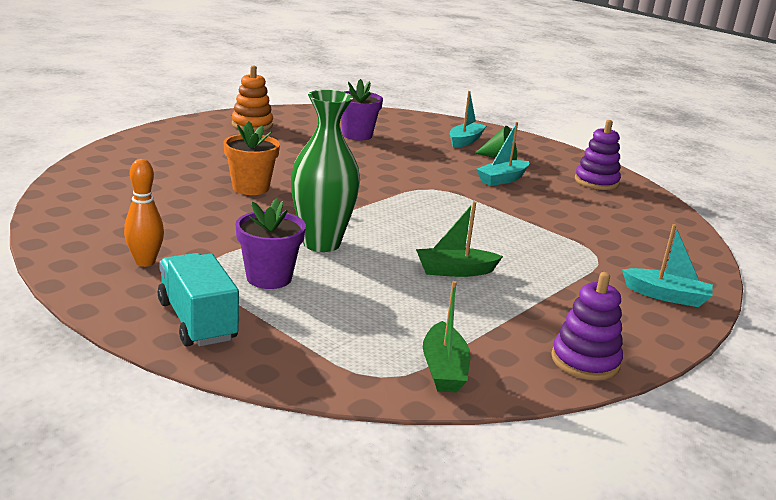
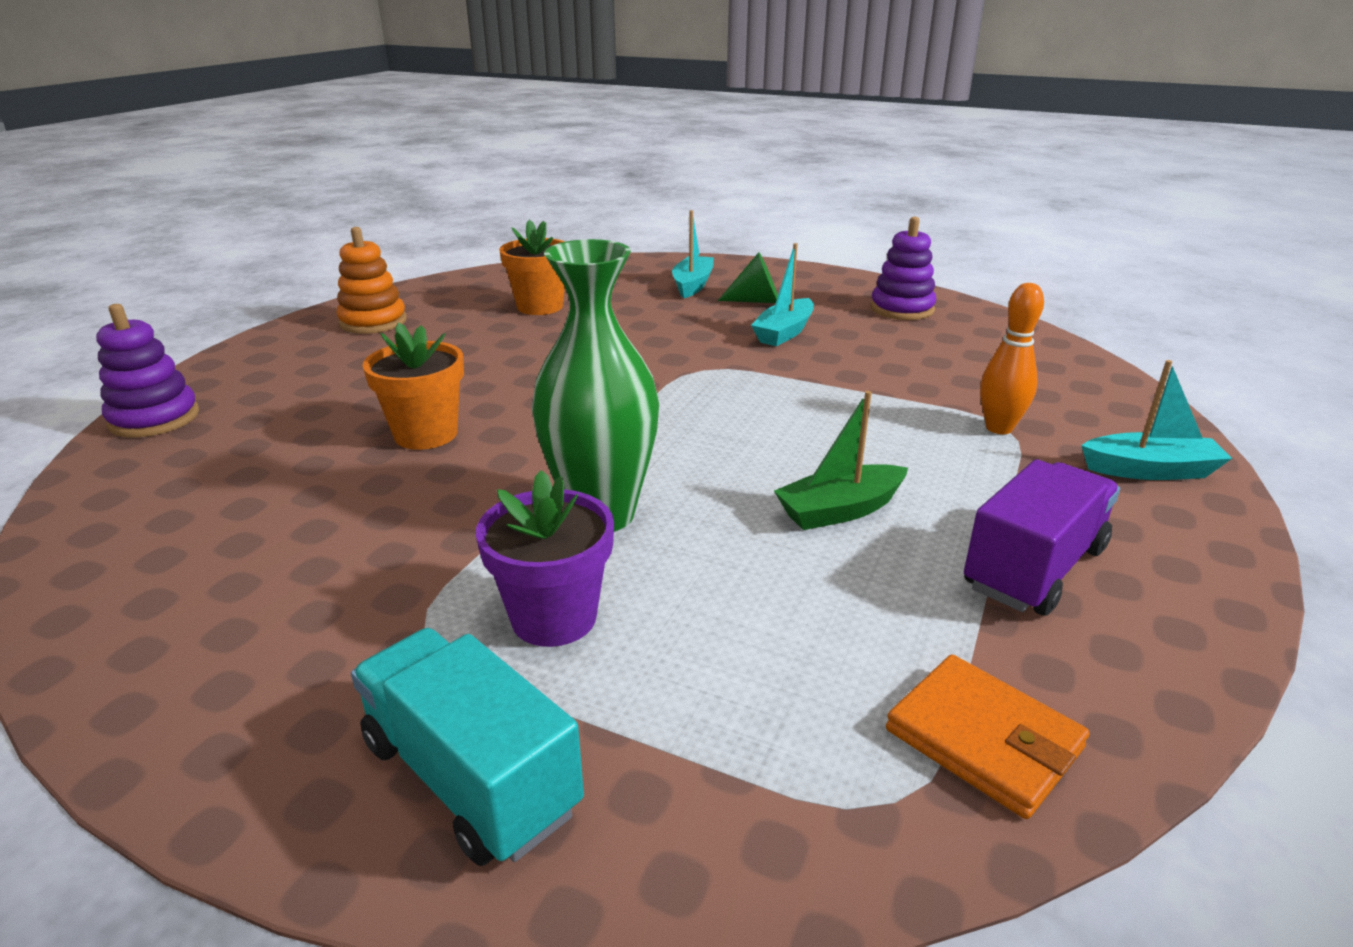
camera: 15 degrees left, 5 degrees up
(145, 262) = (300, 651): orange bowling pin -> orange bowling pin (999, 428)
(357, 135) = (540, 307): purple flower pot -> orange flower pot
(444, 369) = (983, 739): green boat -> orange wallet
(541, 319) = (1034, 568): none -> purple truck
(585, 361) = (1167, 636): purple stacking toy -> purple stacking toy (154, 418)

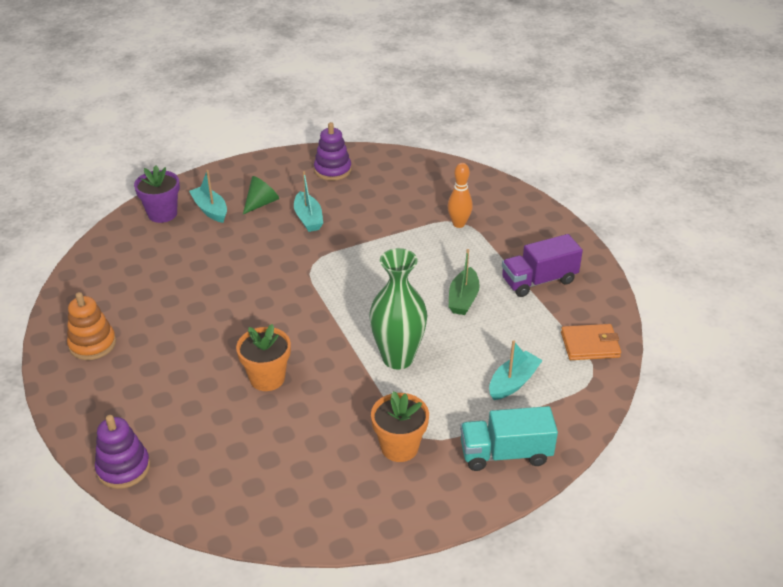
camera: 50 degrees left, 10 degrees up
(540, 307) = (161, 275): orange flower pot -> orange flower pot (399, 447)
(554, 617) = (448, 401): purple flower pot -> purple flower pot (162, 214)
(1034, 568) = (539, 281): purple truck -> purple truck turned 105 degrees counterclockwise
(1150, 470) = (522, 214): turquoise boat -> turquoise boat (513, 382)

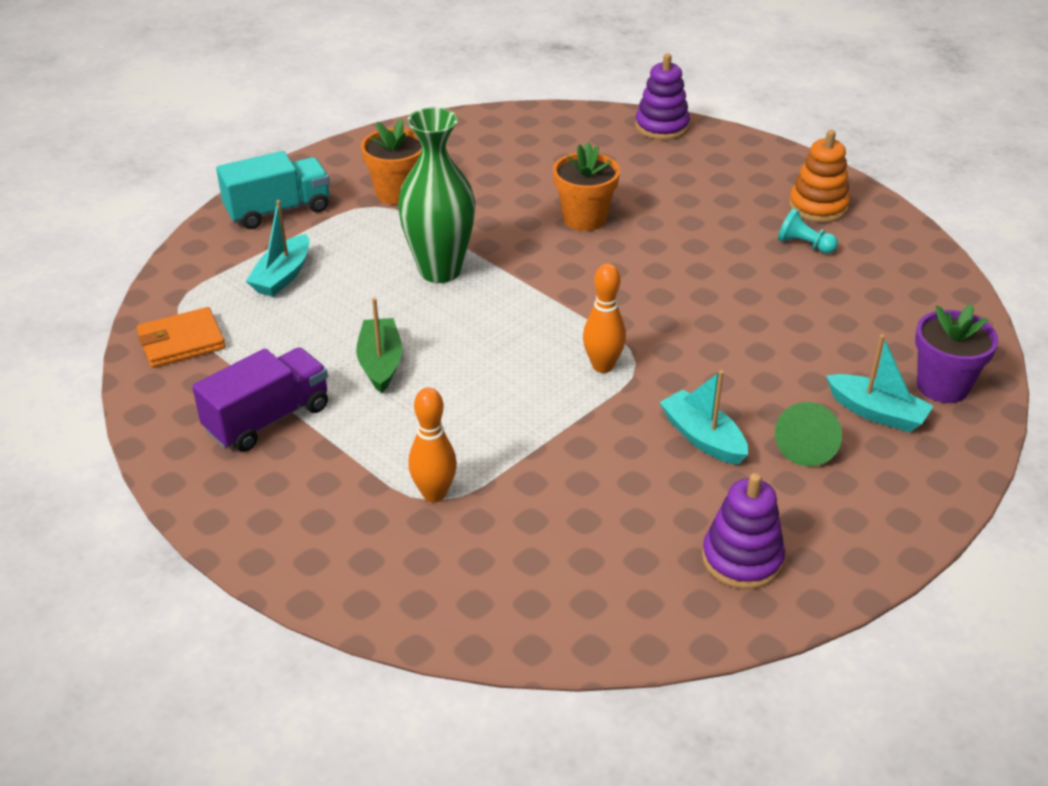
camera: 160 degrees right, 0 degrees up
(137, 315) = (804, 245): none -> turquoise pawn
(333, 266) = (602, 366): none -> orange bowling pin

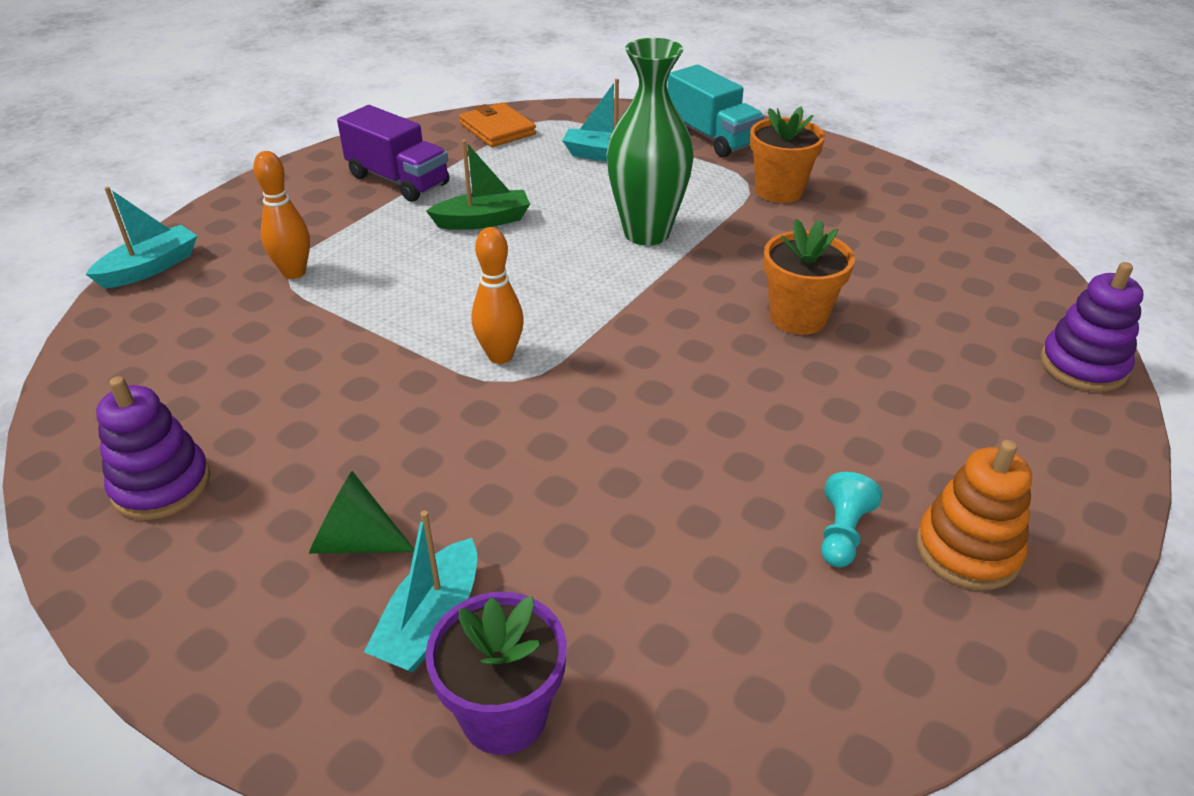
camera: 80 degrees right, 0 degrees up
(702, 438) = (374, 443): turquoise boat -> turquoise boat (150, 268)

